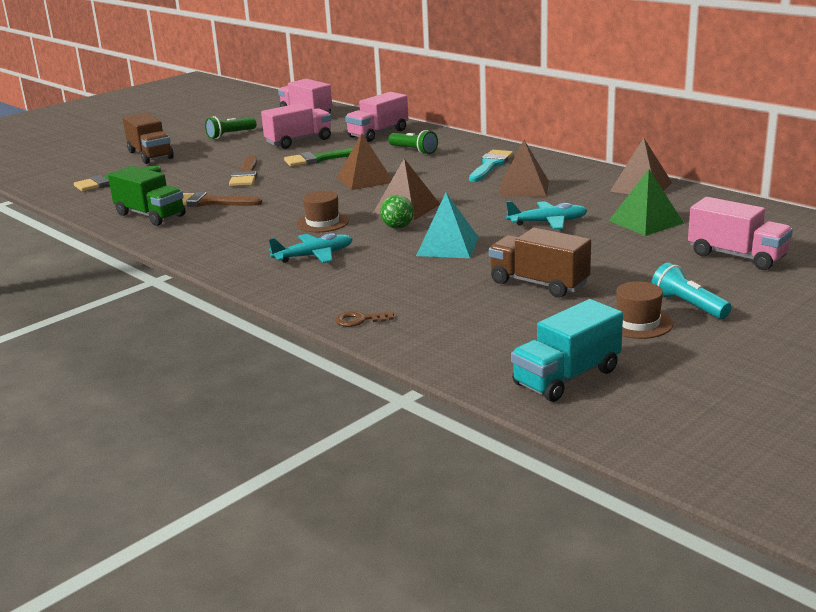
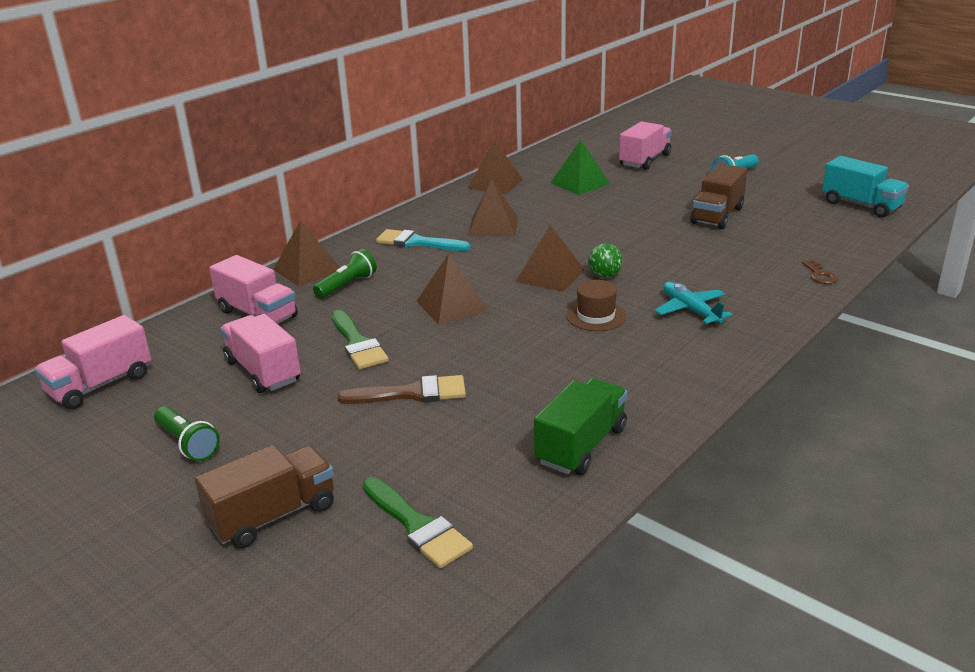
camera: 95 degrees left, 5 degrees up
(210, 202) = (527, 403): brown brush -> none
(446, 139) = (307, 269): none -> brown pyramid
(447, 246) = (649, 251): turquoise pyramid -> none
(547, 222) = (585, 215): turquoise plane -> none
(637, 323) = (769, 187): brown hat -> none

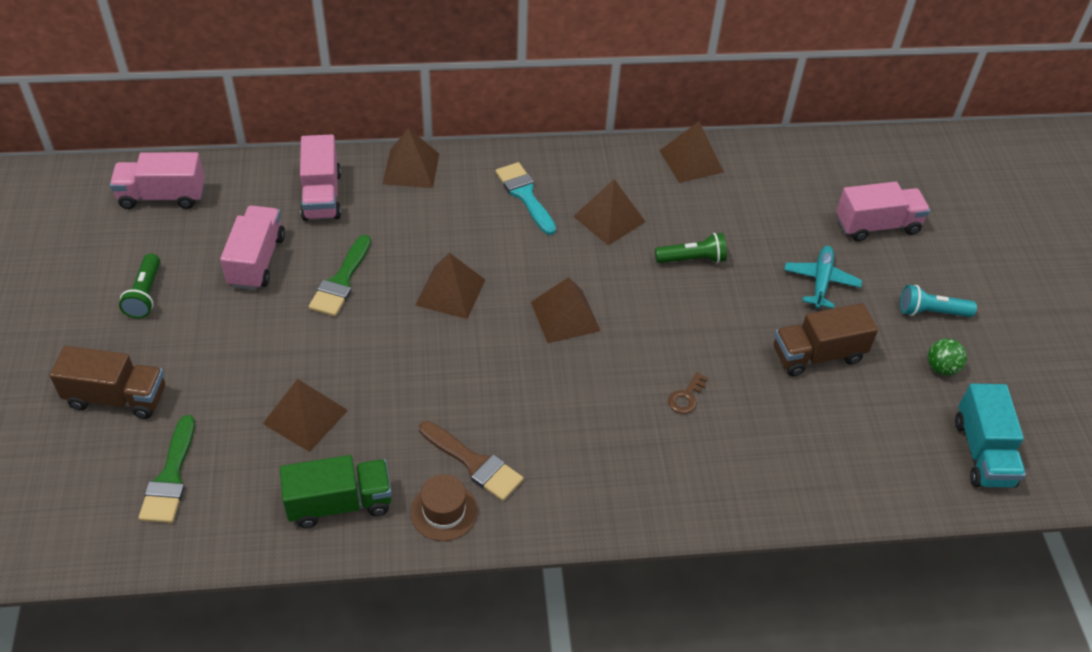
camera: 40 degrees right, 20 degrees up
(347, 285) = (413, 209): green flashlight -> green flashlight (692, 259)
(412, 393) = (310, 361): brown brush -> brown brush (474, 463)
(465, 422) = (305, 417): none -> brown pyramid
(580, 183) = (765, 215): green pyramid -> none
(596, 316) = (530, 390): brown hat -> brown hat (444, 511)
(604, 276) = (605, 351): green ball -> green ball (941, 368)
(690, 310) = (608, 446): turquoise plane -> turquoise plane (820, 281)
(820, 275) = (780, 501): brown key -> brown key (686, 397)

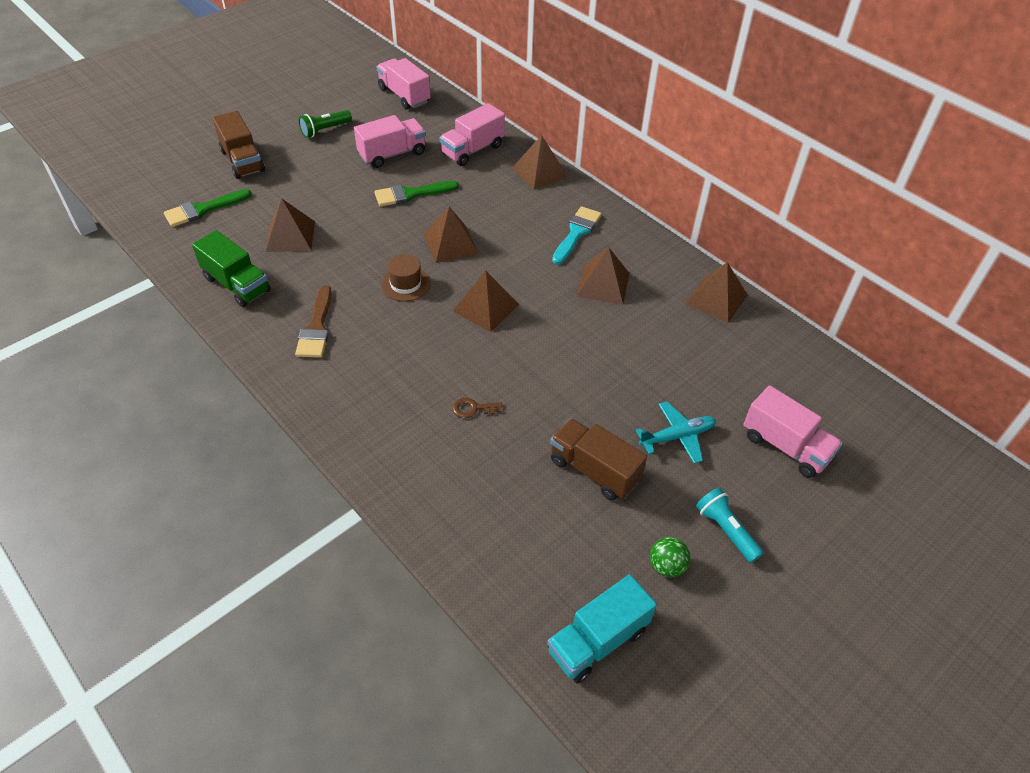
camera: 55 degrees right, 0 degrees up
(444, 511) = (266, 333): brown hat -> brown hat (405, 284)
(692, 259) = (614, 348): green flashlight -> none

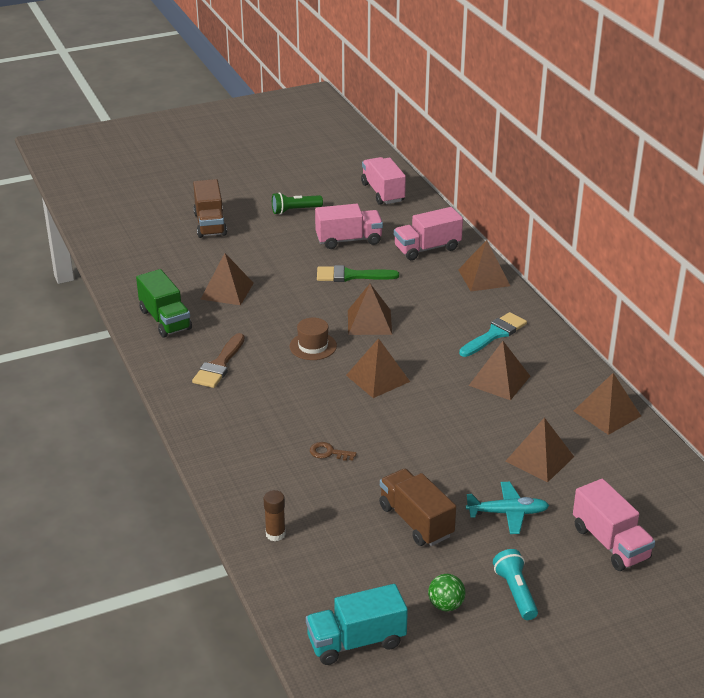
camera: 20 degrees right, 15 degrees down
(203, 209) = (160, 257): green brush -> none
(458, 526) = (275, 534): none -> brown glue stick
(679, 365) = (539, 459): none -> brown pyramid

